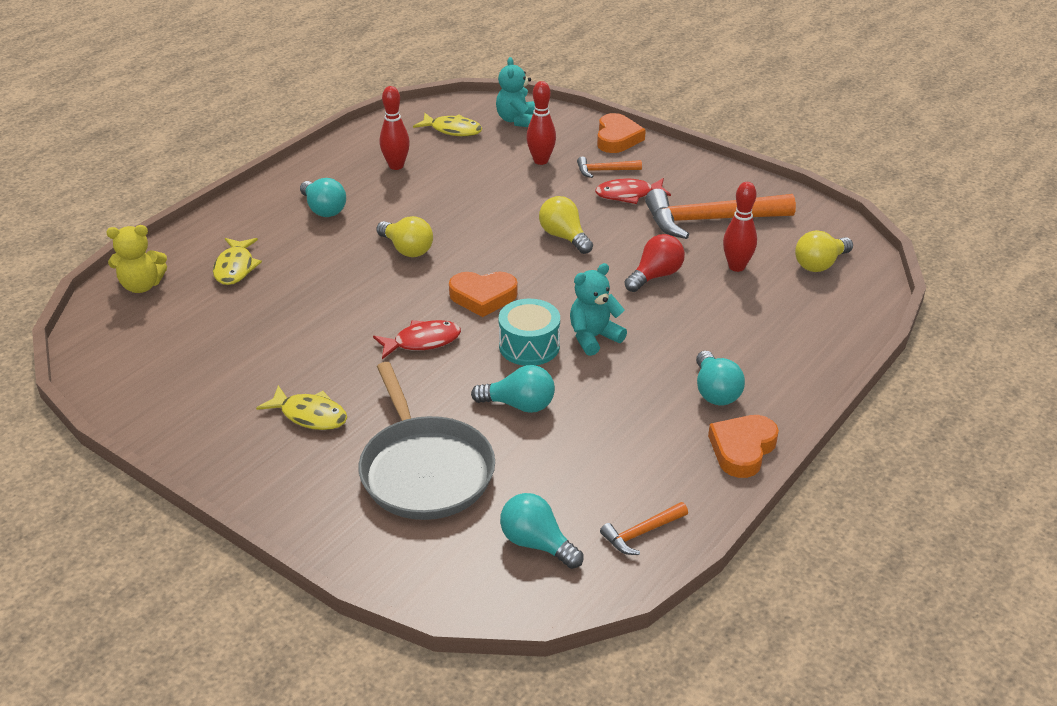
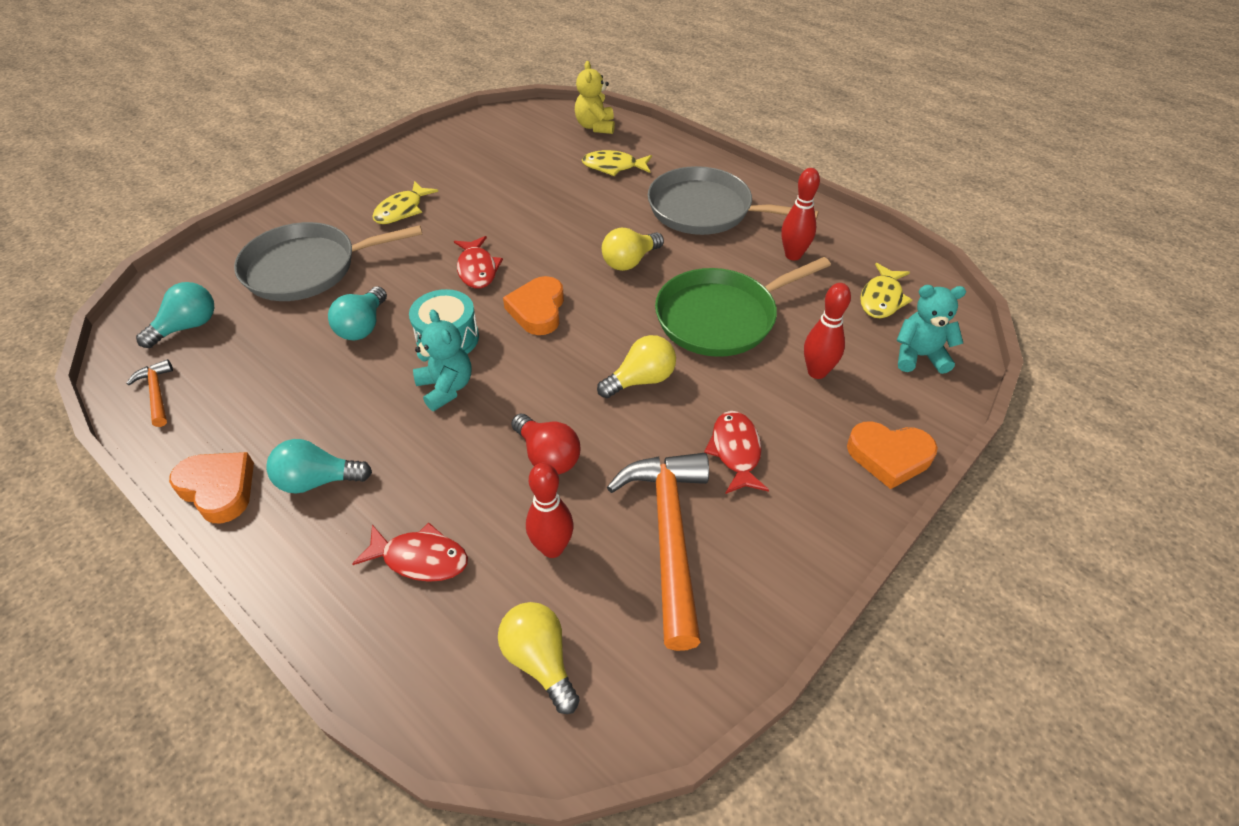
camera: 95 degrees right, 10 degrees up
(323, 209) = (705, 210): turquoise light bulb -> grey pan
(482, 201) = (721, 317): none -> green pan
(604, 171) = (797, 433): orange hammer -> none
(767, 324) = (420, 558): none -> red fish

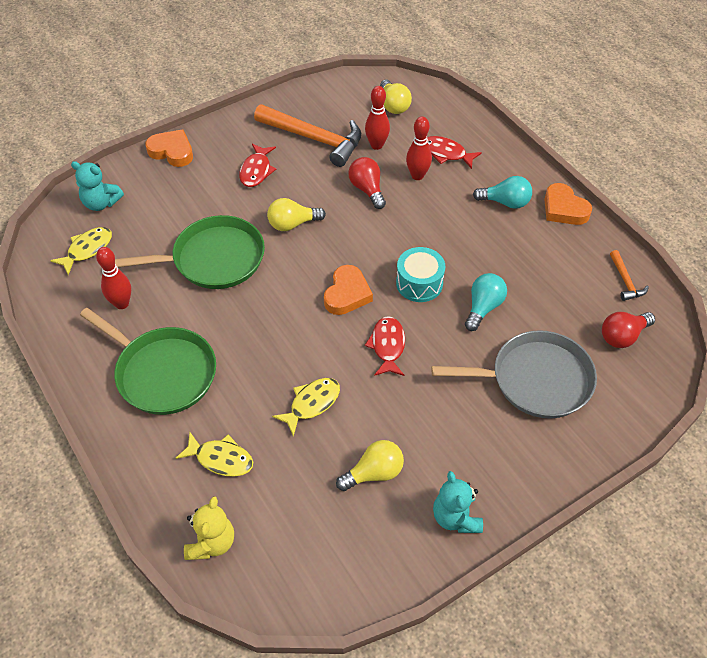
camera: 165 degrees left, 5 degrees up
(187, 327) = (622, 336): turquoise light bulb -> red light bulb
(402, 210) = (450, 439): yellow fish -> yellow fish (311, 404)
(446, 388) = (424, 245): turquoise teddy bear -> turquoise teddy bear (456, 517)
(630, 261) = (257, 326): yellow light bulb -> yellow light bulb (374, 473)
(669, 536) = (314, 139): orange hammer -> orange hammer turned 75 degrees counterclockwise
(705, 210) = (162, 372): grey pan -> green pan
(817, 372) = (175, 206): red bowling pin -> red bowling pin (417, 175)

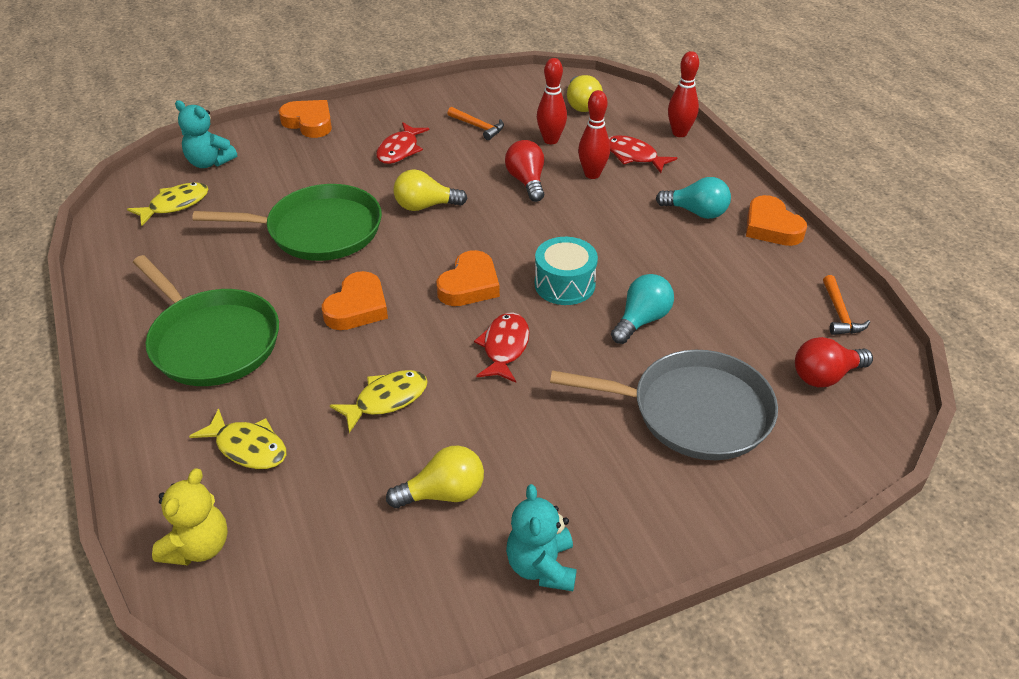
camera: 10 degrees right, 10 degrees down
(122, 303) = (192, 263): red bowling pin -> red bowling pin (679, 133)
(266, 326) = (357, 307): none -> orange heart
(314, 139) = (478, 127): orange hammer -> orange hammer, size x0.46

